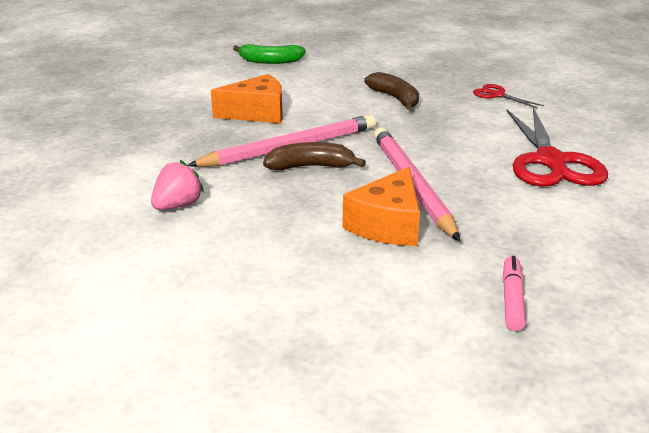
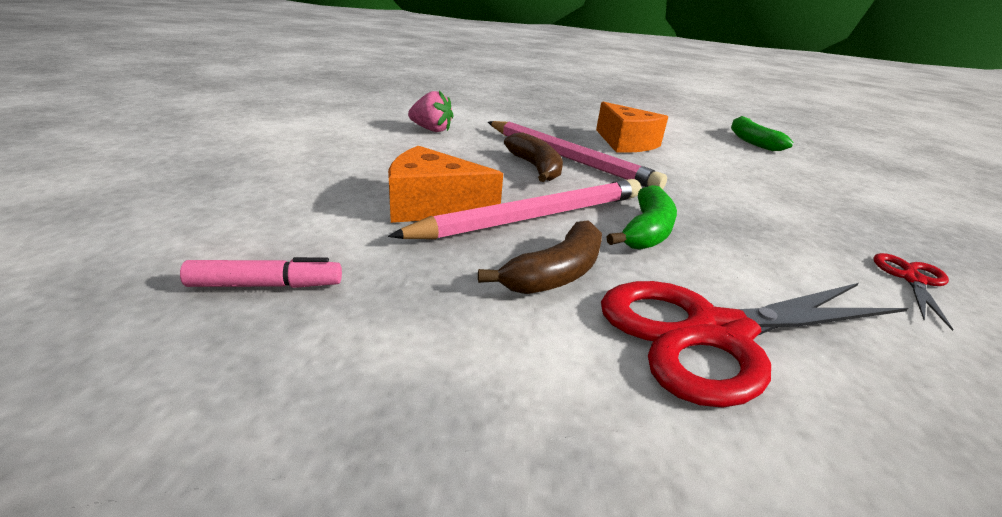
camera: 70 degrees right, 0 degrees up
(395, 98) = (763, 202): brown banana -> brown banana (556, 273)
(437, 150) = (646, 231): none -> green banana

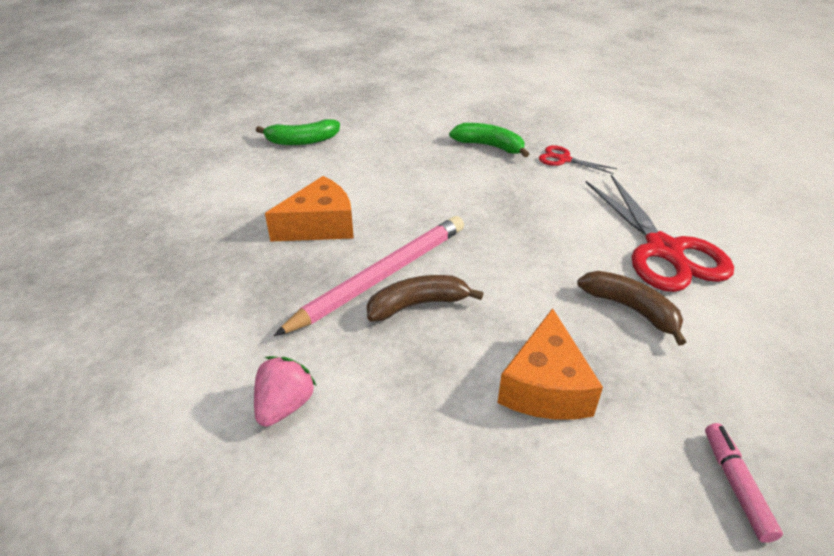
camera: 85 degrees left, 10 degrees up
(535, 217) = (541, 314): pink pencil -> none
(646, 231) = (542, 252): green banana -> green banana (489, 146)

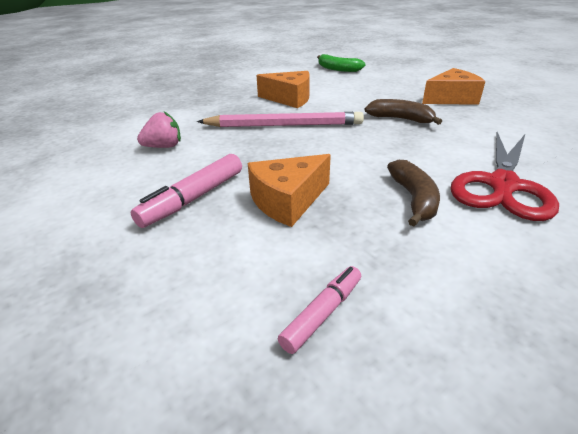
camera: 45 degrees right, 5 degrees down
(417, 305) = (282, 141): brown banana -> brown banana (400, 119)
(454, 455) = (193, 198): none -> pink marker
(489, 146) = (451, 99): green banana -> orange cheese
(563, 159) = (500, 119): red scissors -> none

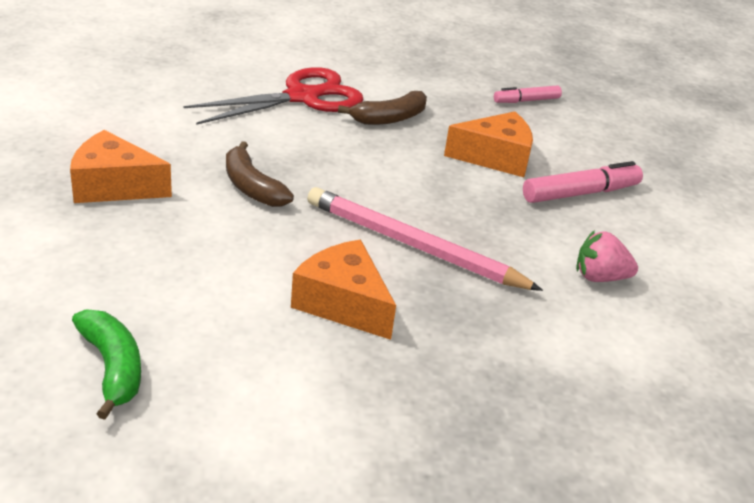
camera: 155 degrees left, 0 degrees up
(413, 199) = (390, 118): brown banana -> brown banana turned 150 degrees counterclockwise

